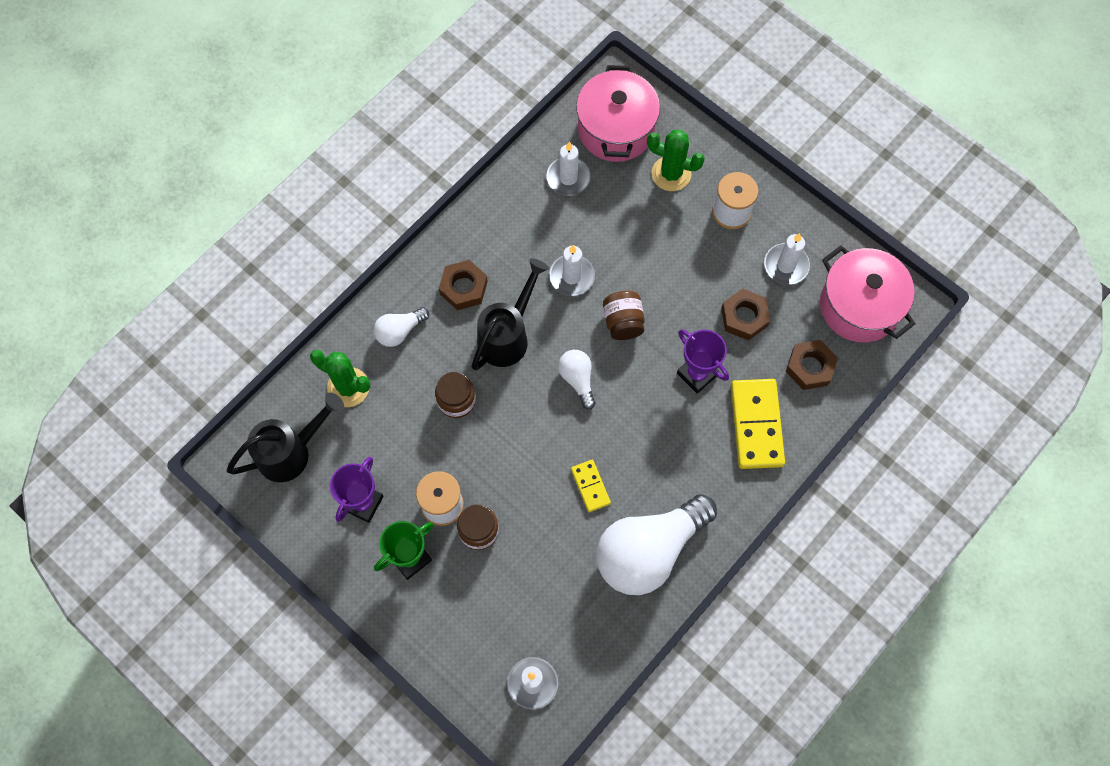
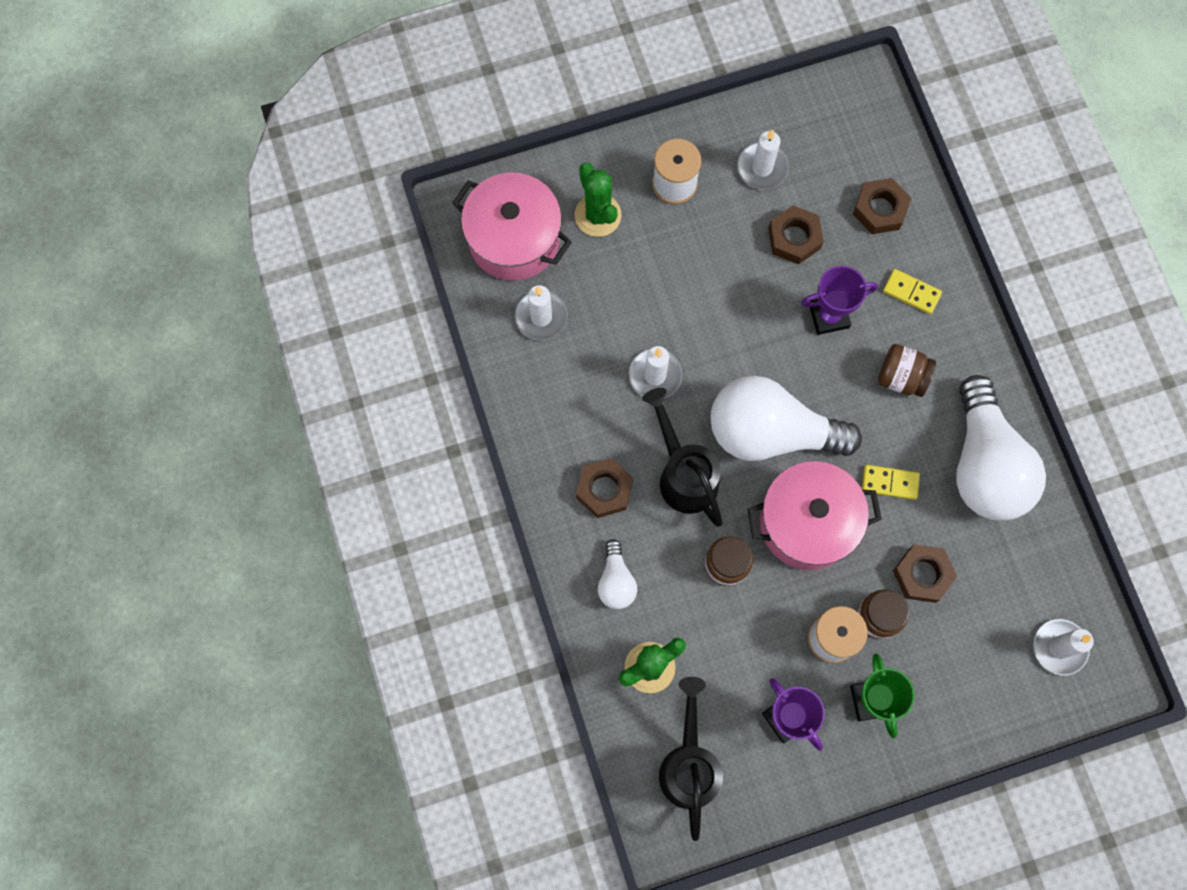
camera: 60 degrees left, 5 degrees up
(531, 547) = (922, 574): none -> brown nut
(577, 379) = (771, 432): white light bulb -> white light bulb, size x2.17
(623, 322) = (734, 354): brown jar -> brown jar (901, 377)
(671, 174) = (598, 215): green cactus -> green cactus turned 75 degrees counterclockwise
(756, 425) = (911, 292): yellow domino -> yellow domino, size x0.53
(859, 306) = (843, 128): pink pot -> pink pot (807, 523)

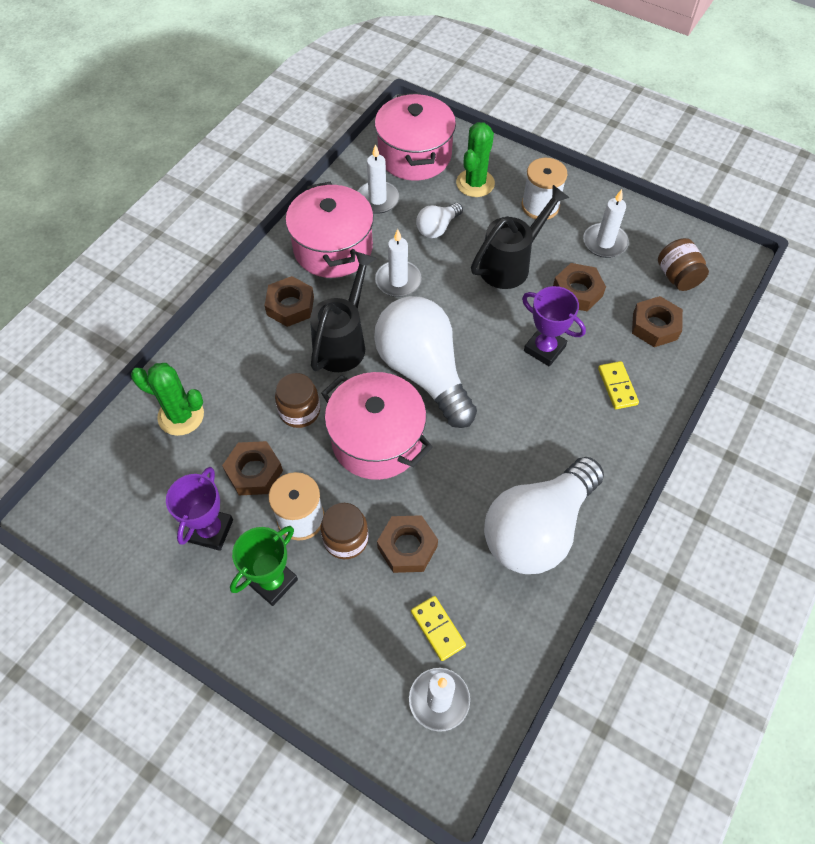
camera: 50 degrees right, 15 degrees down
(567, 402) = (333, 248): none -> pink pot
(616, 581) = (229, 354): white light bulb -> white light bulb (437, 228)
(689, 764) = (124, 490): black watering can -> black watering can (511, 264)
(757, 645) = (254, 472): none -> brown nut
(890, 482) = (459, 473): yellow domino -> yellow domino (438, 628)
(901, 377) = (547, 424): brown jar -> brown jar (677, 277)

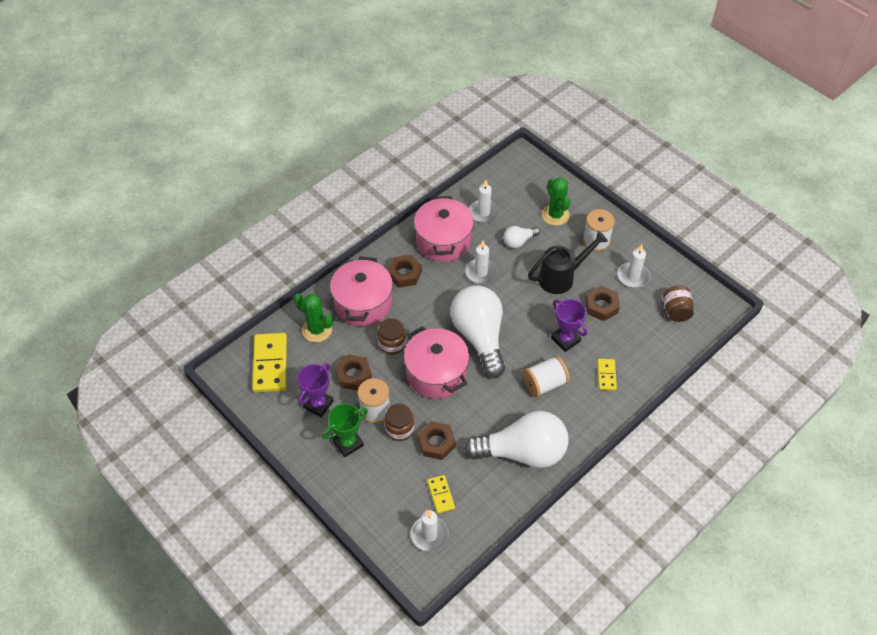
camera: 15 degrees right, 5 degrees down
(120, 485) = (270, 364): none -> yellow domino
(343, 342) = (432, 305): black watering can -> none
(414, 155) = (519, 186): pink pot -> pink pot (363, 303)
(475, 183) = (555, 215): green cactus -> green cactus turned 60 degrees counterclockwise
(536, 419) = (544, 384): none -> white spool
(538, 529) = (522, 452): white light bulb -> white light bulb turned 150 degrees counterclockwise
(655, 326) = (647, 341): brown nut -> none

